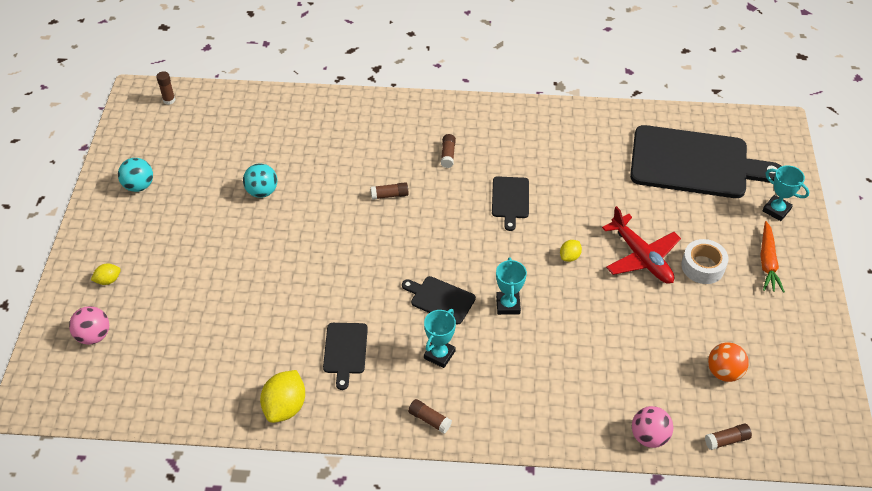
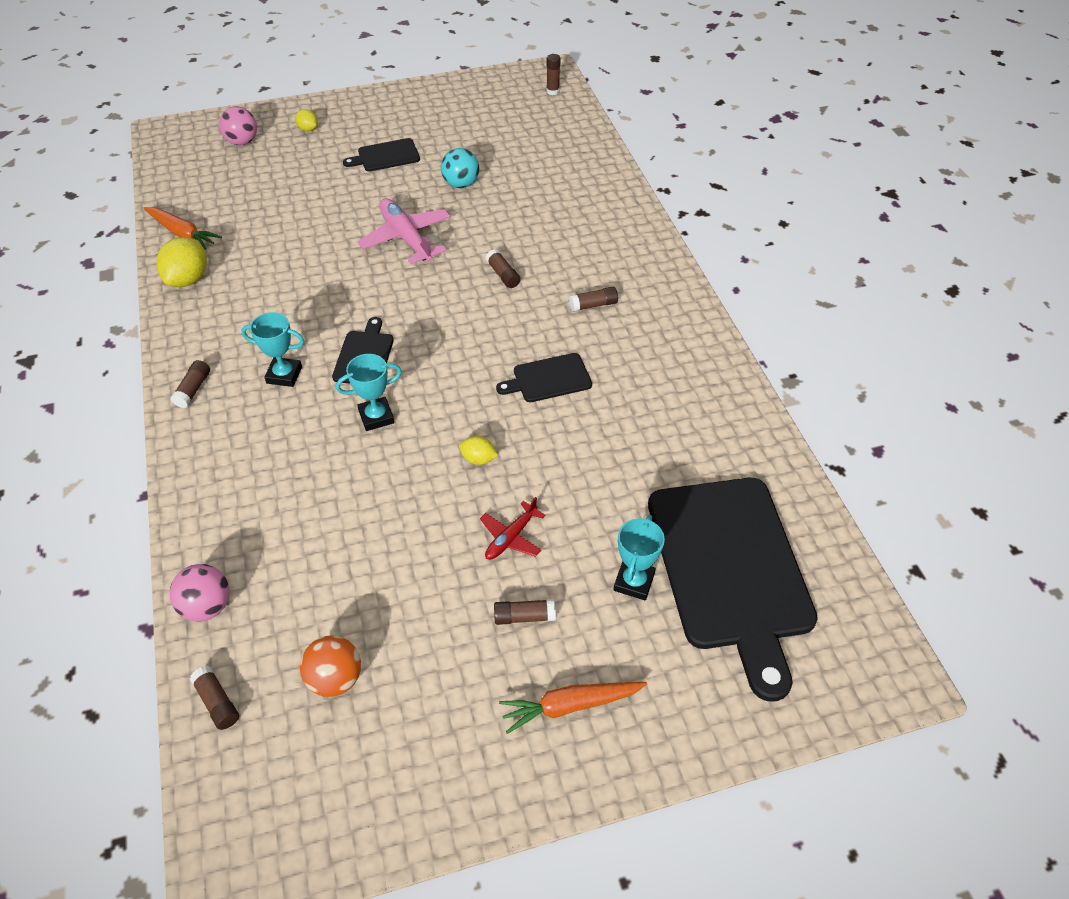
camera: 70 degrees right, 0 degrees up
(139, 186) = (430, 109): turquoise ball -> none
(214, 404) = (182, 233): none -> orange carrot
(285, 407) = (188, 279): yellow lemon -> yellow lemon turned 75 degrees counterclockwise
(313, 243) = (406, 238): none -> pink plane
(345, 351) = (269, 301): black cutting board -> black cutting board (386, 156)
(641, 257) = (511, 537): red plane -> red plane, size x0.56
(702, 266) = (524, 617): white tape -> brown glue stick
(776, 210) = (690, 702): turquoise trophy -> turquoise trophy (634, 582)

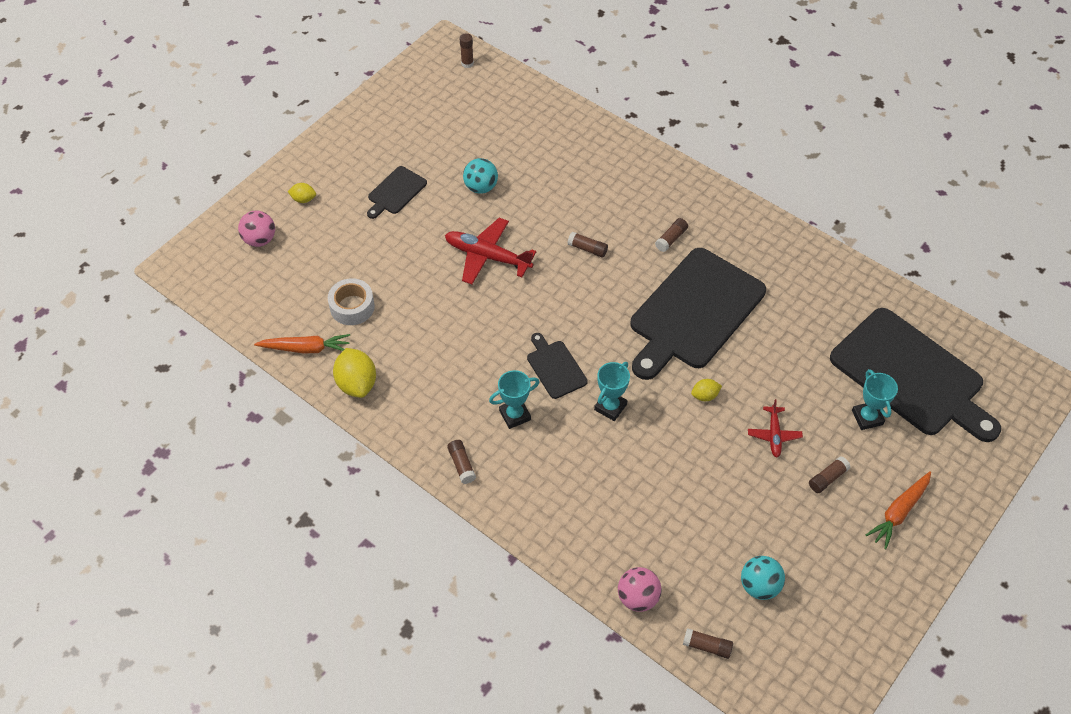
camera: 35 degrees left, 5 degrees up
(253, 221) = (352, 307): none -> white tape
(335, 678) = (759, 586): orange ball -> turquoise ball
(406, 238) = (487, 256): pink plane -> red plane
(548, 379) = (694, 312): black cutting board -> black cutting board, size x2.22

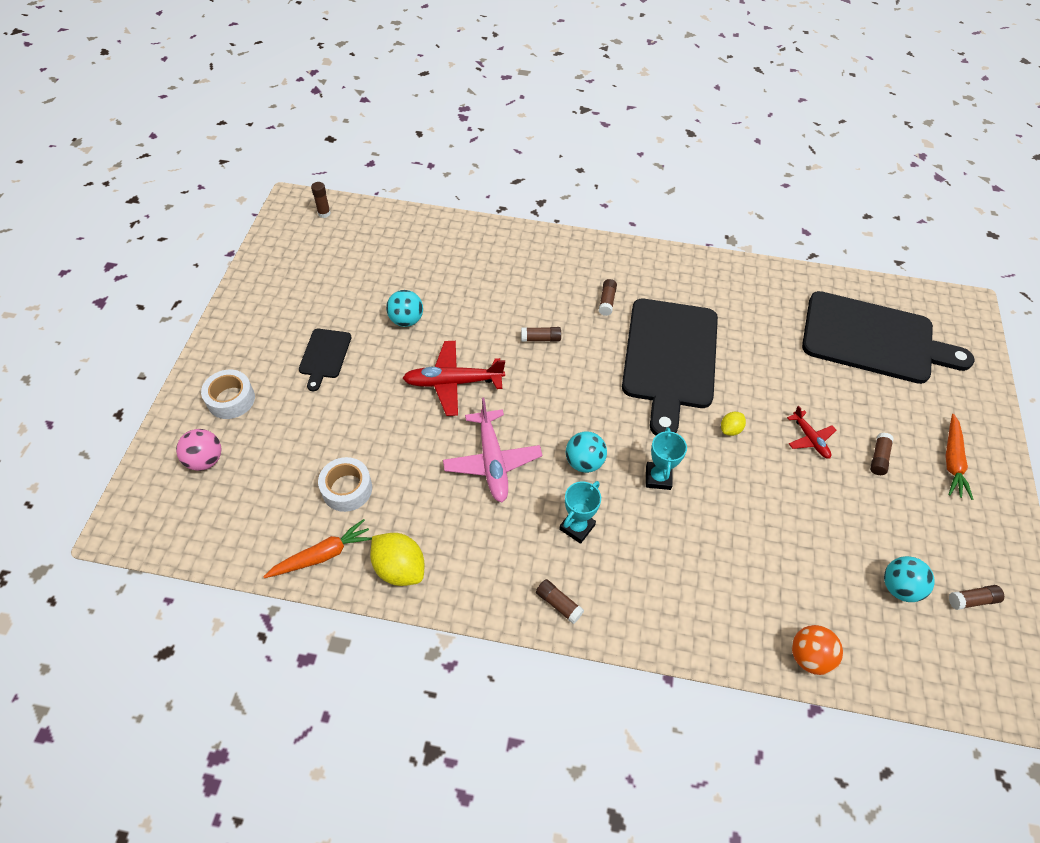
camera: 30 degrees left, 0 degrees up
(303, 199) = (231, 399): yellow lemon -> white tape
(479, 334) = (492, 461): none -> pink plane
(555, 367) = (584, 462): black cutting board -> turquoise ball
(638, 597) = (809, 656): pink ball -> orange ball
(707, 646) = (900, 673): brown glue stick -> brown glue stick (972, 600)
(867, 417) = (868, 389): turquoise trophy -> none

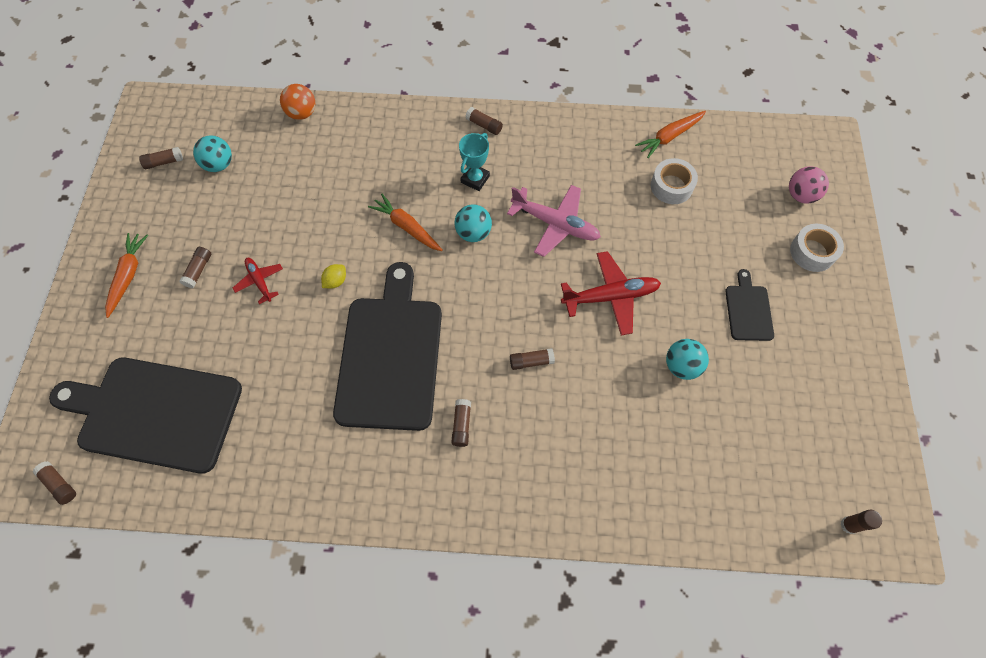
camera: 175 degrees right, 10 degrees up
(399, 568) = (608, 135): yellow lemon -> none
(492, 461) = (555, 224): pink plane -> pink plane turned 135 degrees clockwise
(658, 478) = (407, 227): turquoise trophy -> orange carrot
(932, 301) = (59, 484): none -> brown glue stick

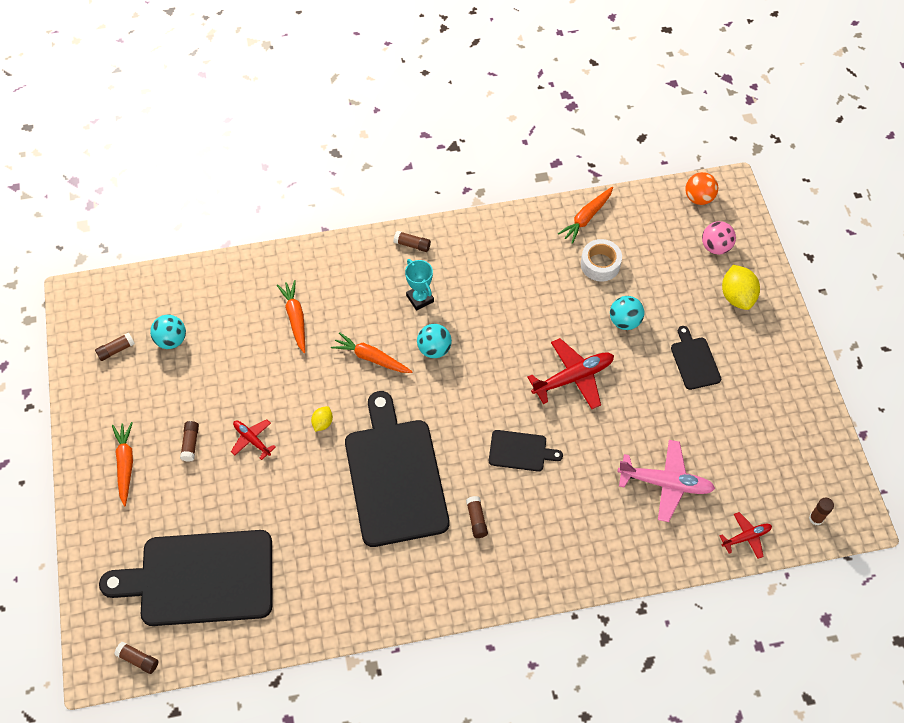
camera: 15 degrees left, 5 degrees down
(302, 113) = (233, 272): orange ball -> orange ball (698, 198)
(345, 171) = (295, 318): none -> orange carrot
(475, 179) = (420, 298): turquoise trophy -> turquoise trophy turned 45 degrees counterclockwise
(531, 361) = (520, 451): brown glue stick -> black cutting board
(555, 224) = (505, 323): pink plane -> pink plane (665, 483)
(682, 366) = (650, 423): turquoise ball -> turquoise ball (624, 321)
(760, 525) = (746, 537): none -> red plane
(812, 252) = (737, 296): white tape -> yellow lemon

